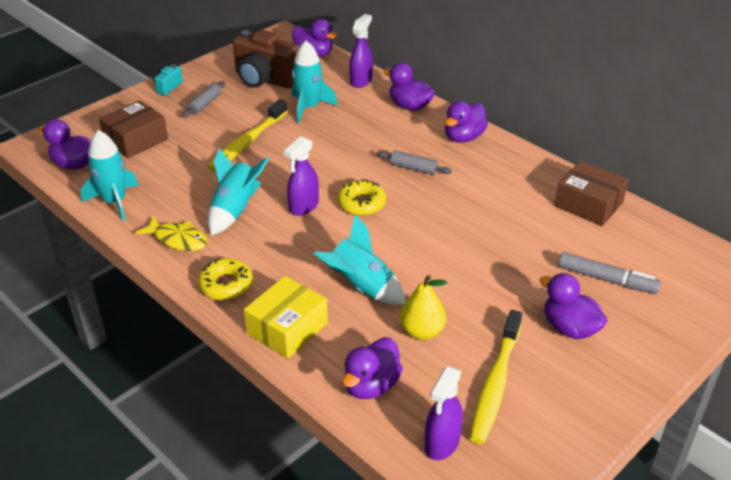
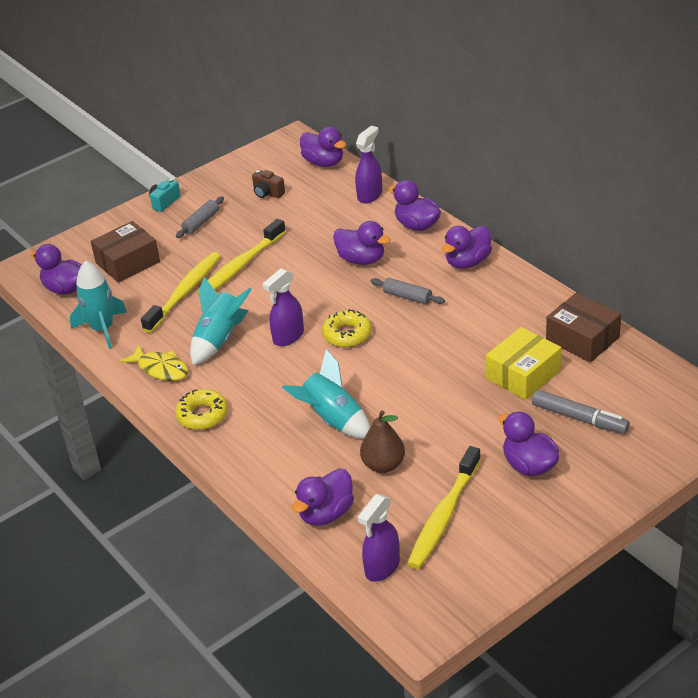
camera: 10 degrees right, 0 degrees up
(195, 166) = (184, 292): none -> yellow toothbrush
(265, 79) = (267, 193): brown camera -> brown camera, size x0.46
(287, 328) = (255, 458): yellow box -> yellow box (523, 375)
(309, 108) = (309, 227): turquoise rocket -> none
(363, 136) = (361, 259): none -> purple duck
(422, 331) = (383, 465): yellow pear -> brown pear

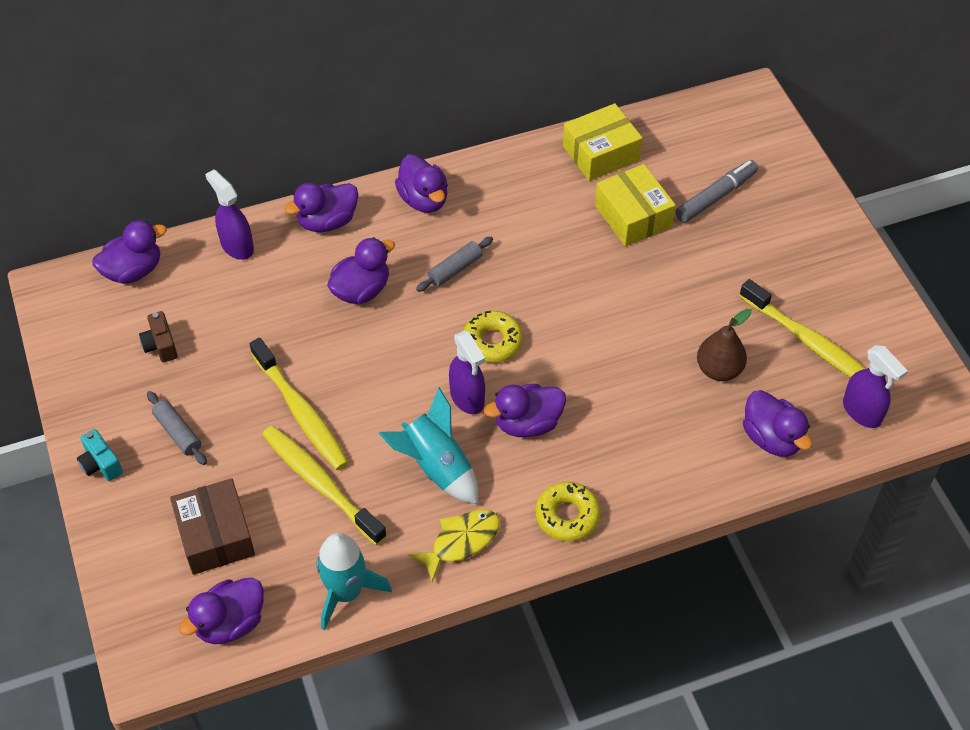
camera: 75 degrees left, 15 degrees up
(267, 193) = (161, 345): brown camera -> brown camera turned 105 degrees clockwise
(332, 420) = (631, 394): turquoise rocket -> none
(529, 465) = (765, 256): purple duck -> purple duck (527, 423)
(582, 339) = (601, 153): brown box -> yellow box

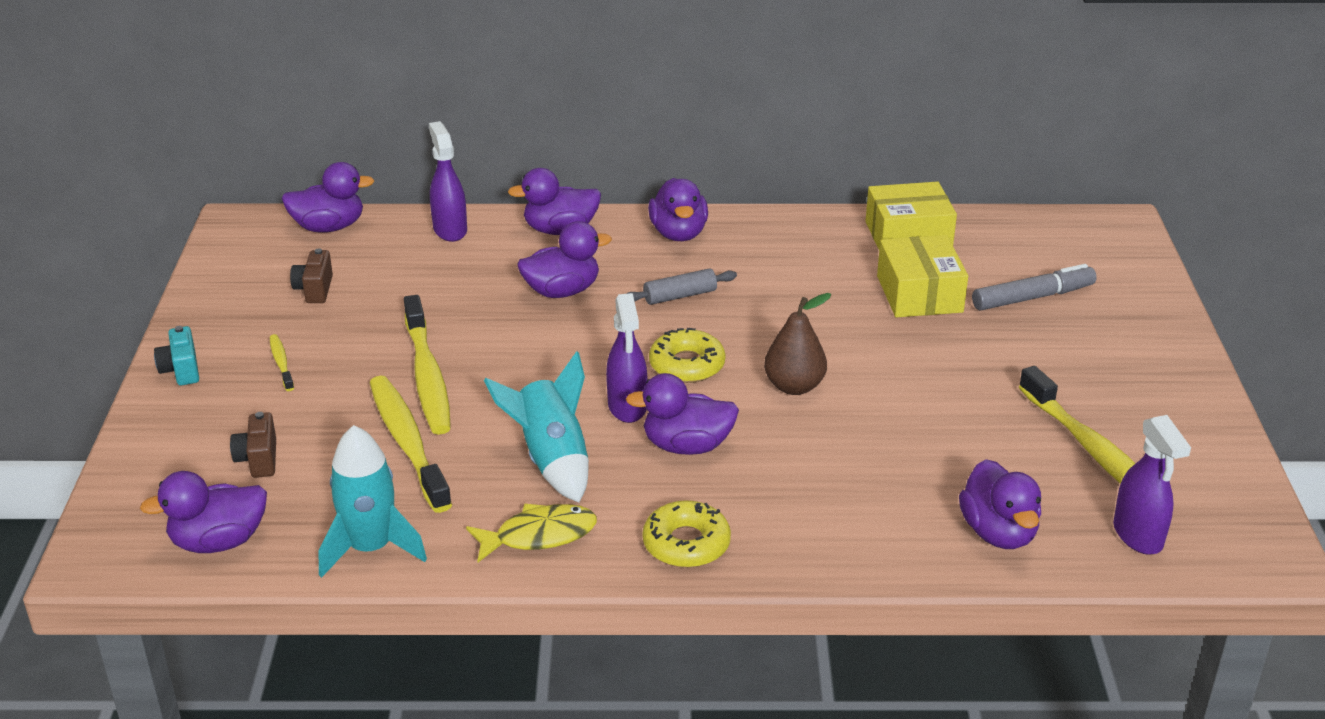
camera: 20 degrees right, 20 degrees down
(178, 432) = (281, 363): grey rolling pin -> yellow toothbrush
(215, 535) = (258, 459): brown box -> brown camera
(719, 369) = (959, 451): brown pear -> brown pear (794, 386)

